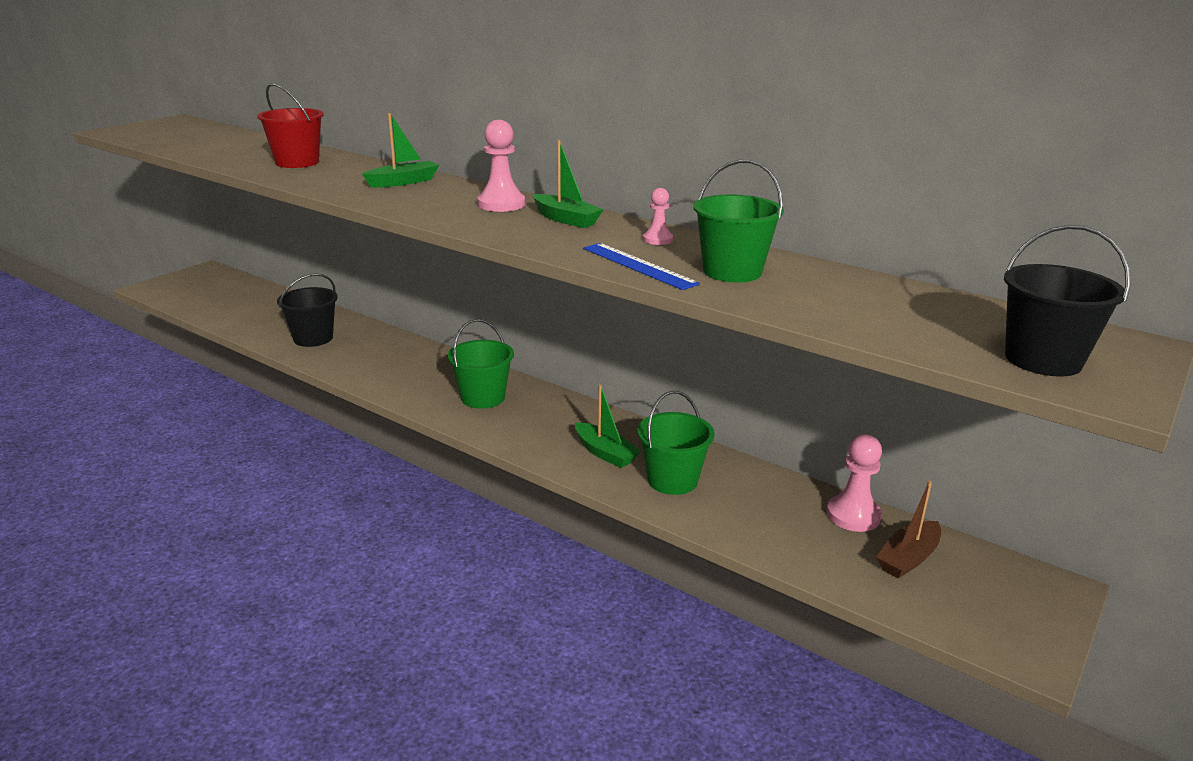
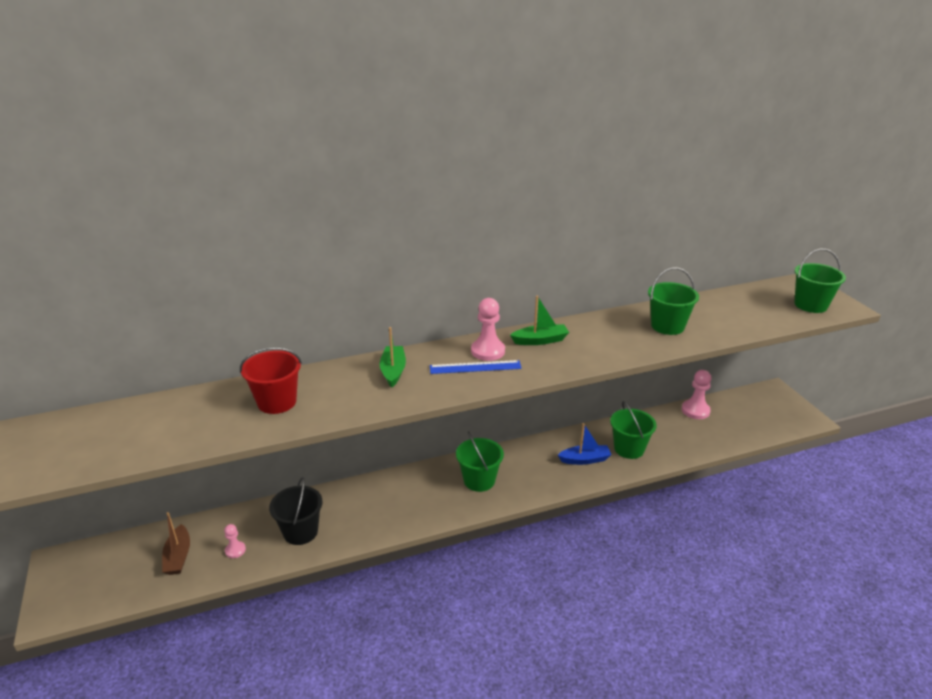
camera: 55 degrees left, 5 degrees up
(605, 453) = (585, 459): green boat -> blue boat
(638, 266) = (640, 347): blue ruler -> blue ruler (475, 367)
(657, 240) = (602, 327): pink pawn -> pink pawn (235, 550)
(908, 558) = (735, 413): brown boat -> brown boat (178, 556)
(1043, 360) = (810, 305): black bucket -> green bucket

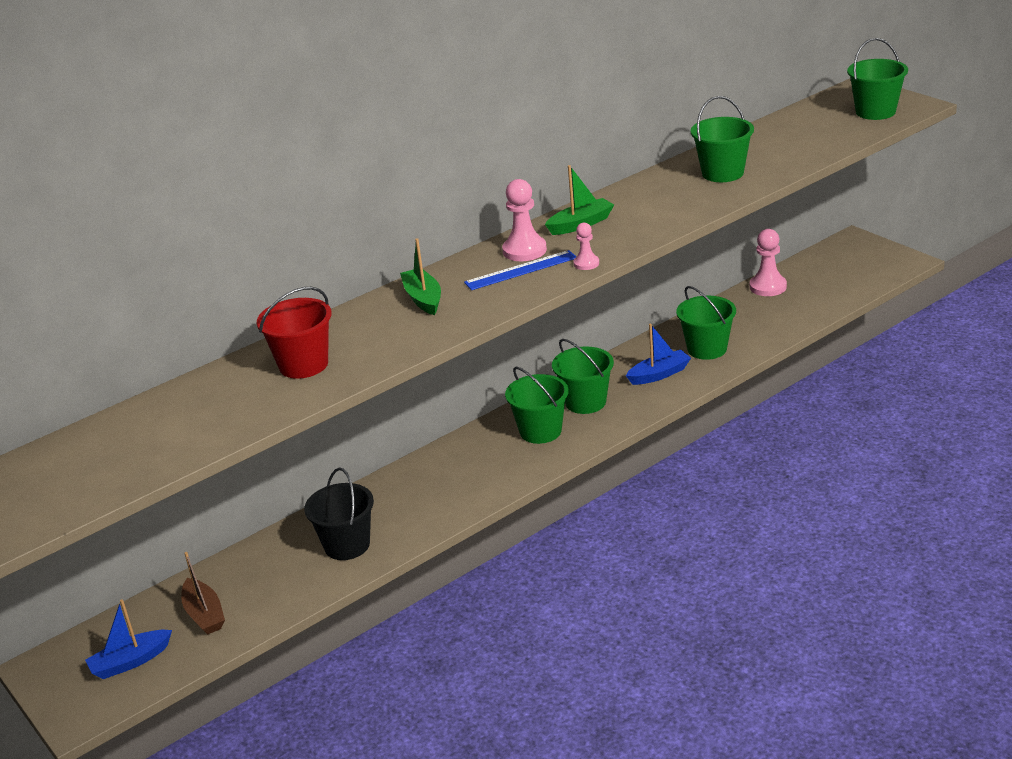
camera: 15 degrees left, 0 degrees up
(110, 579) = (130, 662): none -> blue boat
(235, 550) = (275, 587): pink pawn -> pink pawn (586, 263)
(522, 466) = (585, 402): none -> green bucket

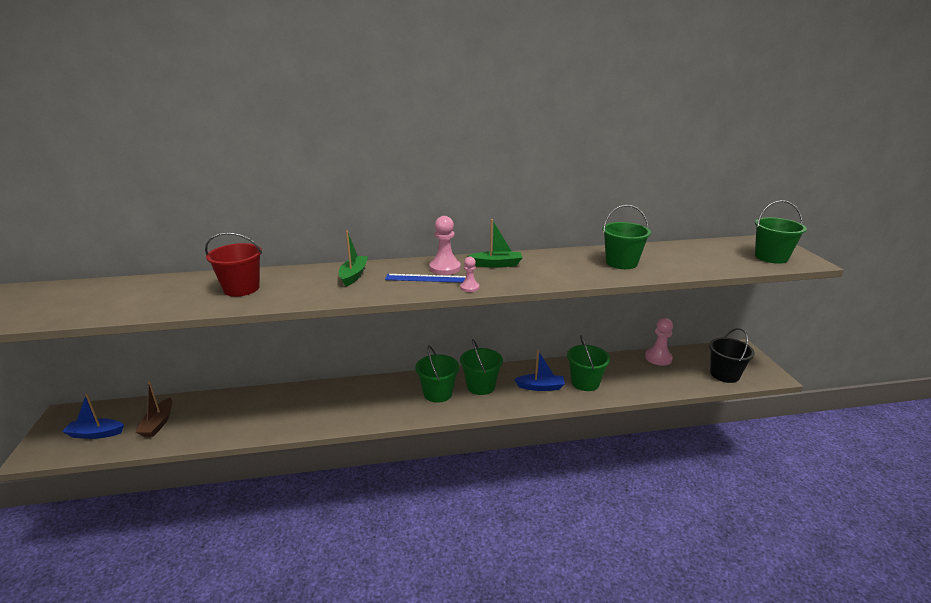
camera: 25 degrees right, 5 degrees down
(347, 545) = (266, 416): black bucket -> black bucket (724, 374)

